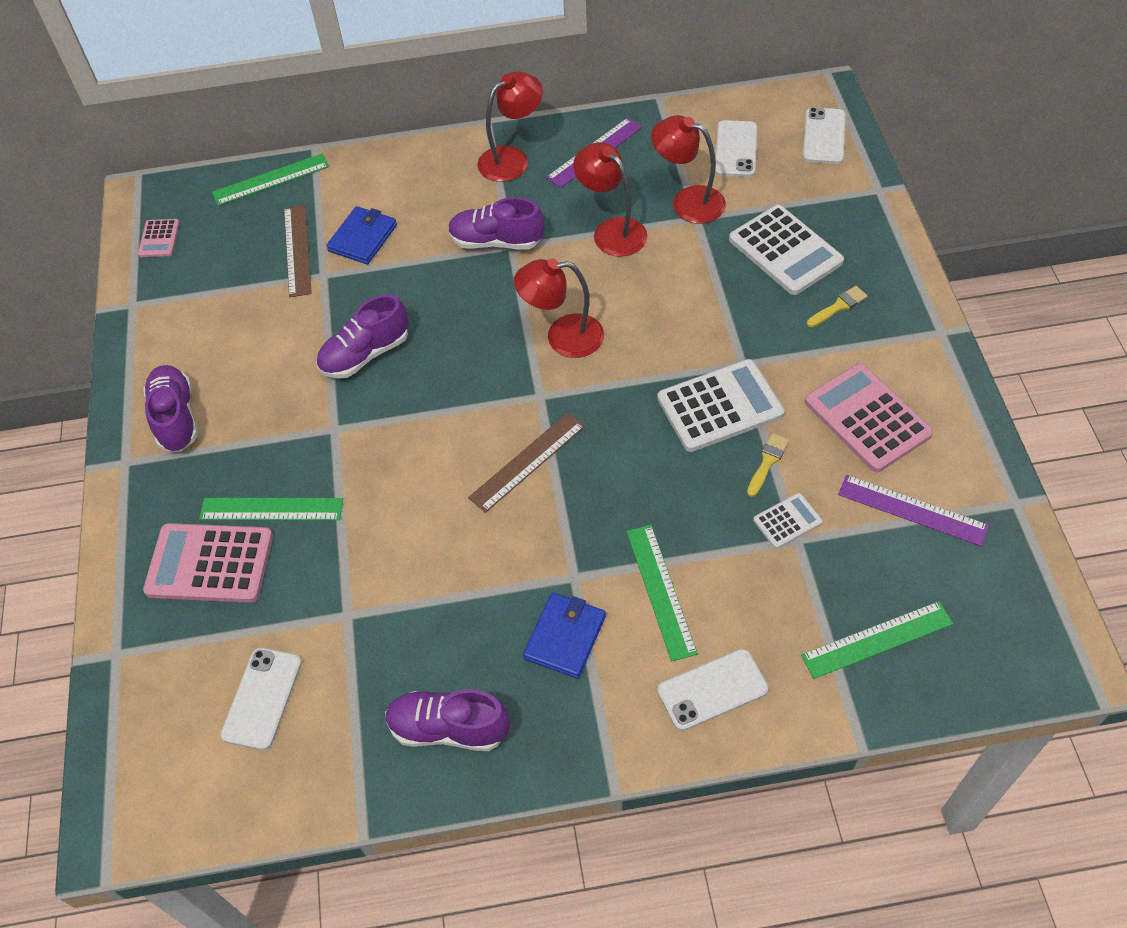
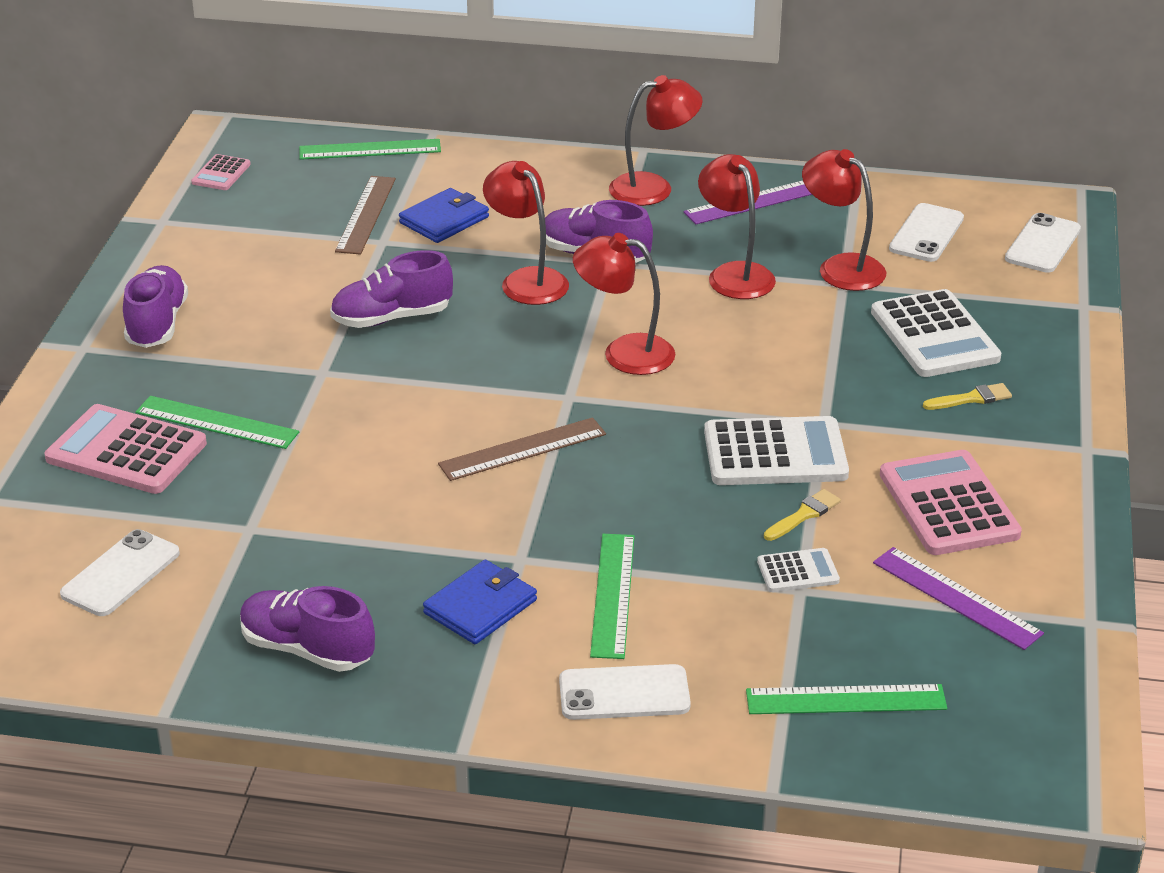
camera: 15 degrees right, 20 degrees down
(455, 283) = (527, 280): none -> red lamp

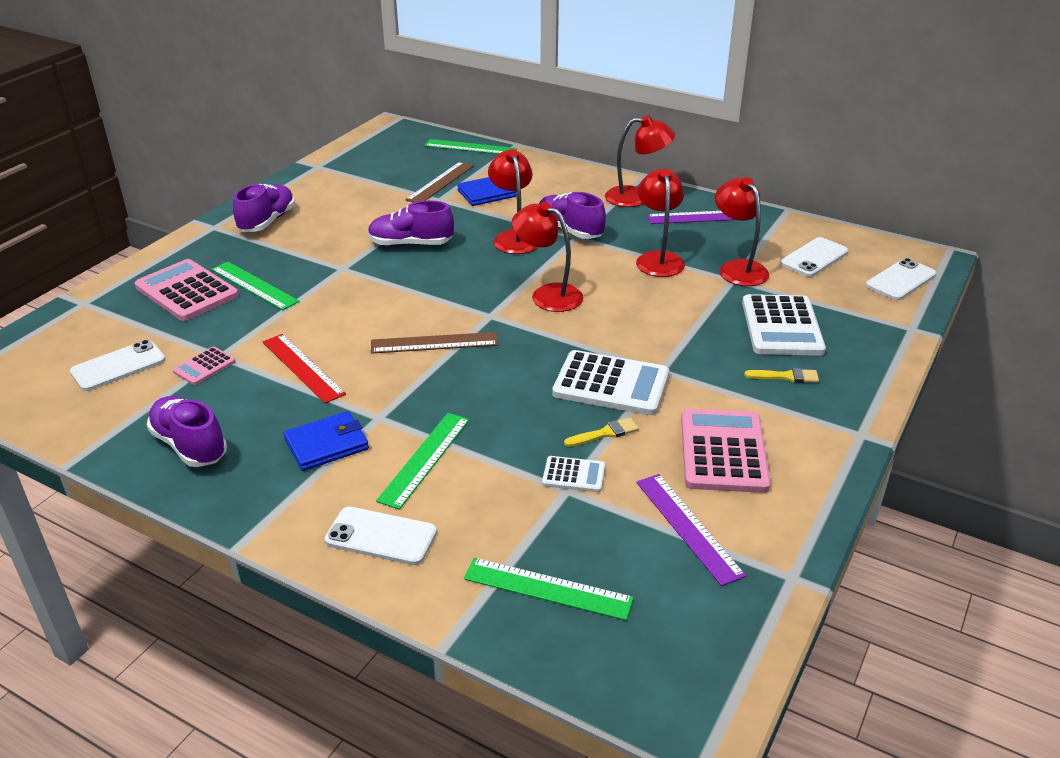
camera: 20 degrees right, 0 degrees up
(221, 173) = (372, 146): pink calculator -> pink calculator (204, 366)
(374, 519) = (303, 367): none -> red ruler

